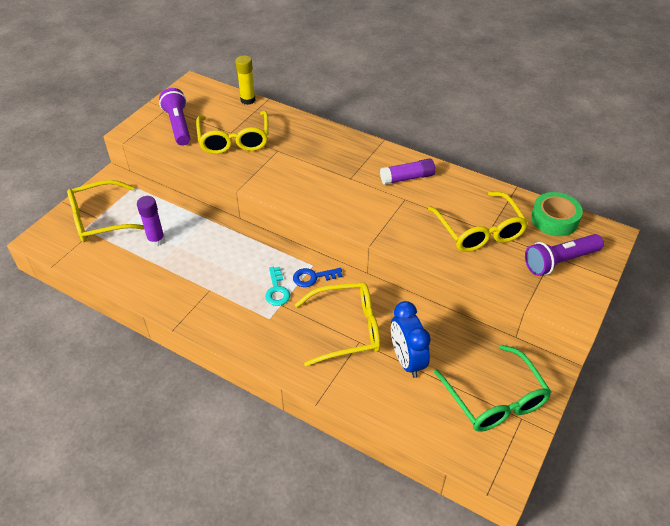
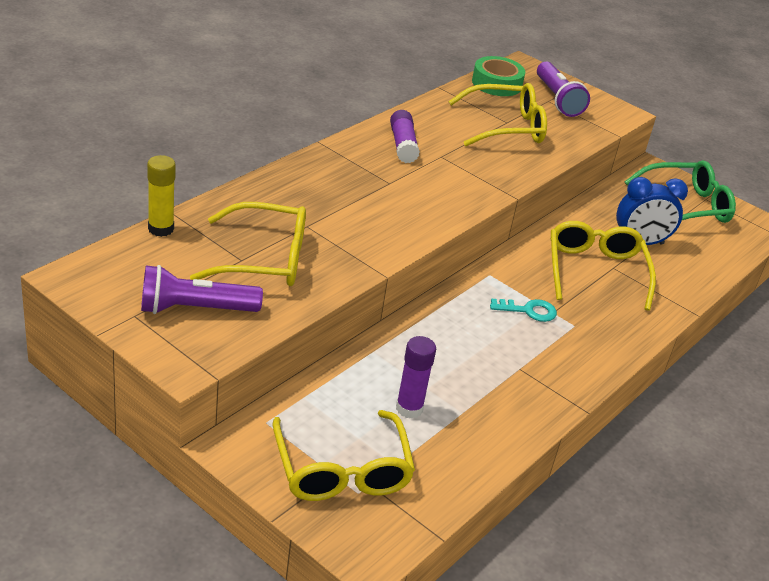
camera: 85 degrees left, 10 degrees down
(313, 277) = (511, 278): blue key -> none

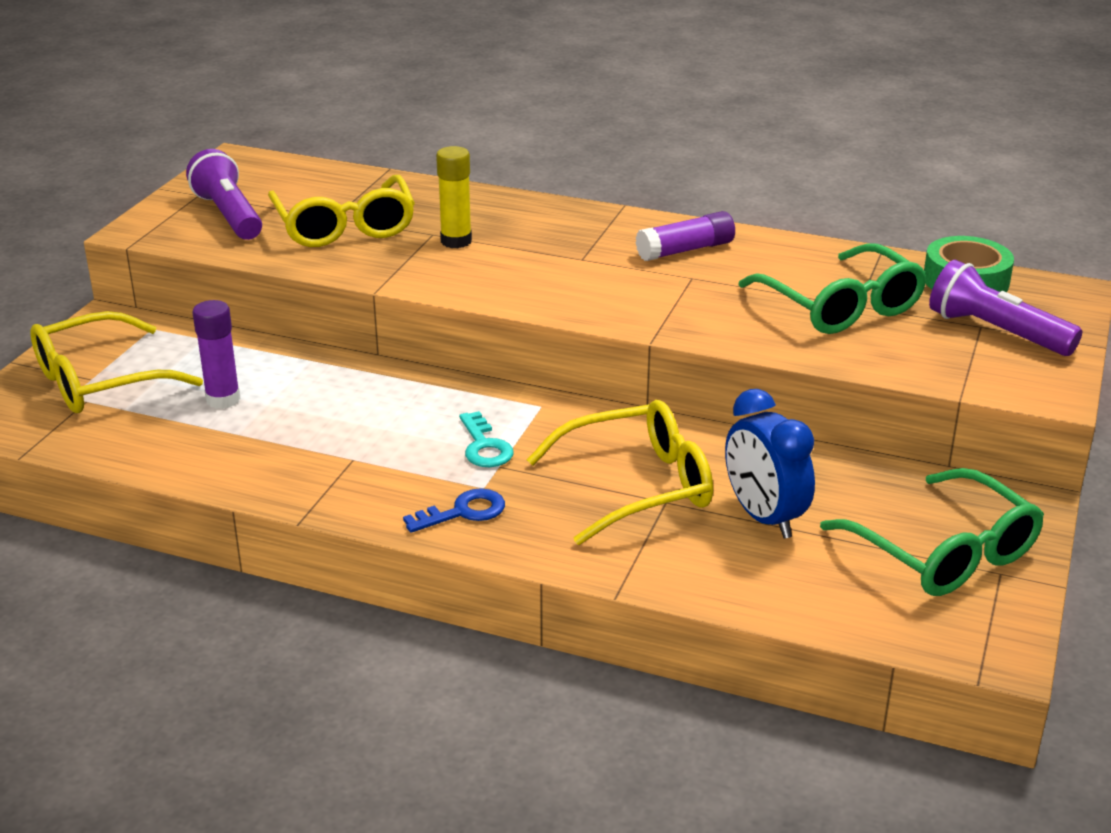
camera: 75 degrees right, 5 degrees down
(161, 229) = (351, 173): yellow glue stick -> yellow glue stick (456, 241)
(505, 127) = (840, 306): yellow glasses -> green glasses
(557, 99) = (996, 332): purple flashlight -> purple flashlight turned 75 degrees clockwise
(599, 341) = (463, 512): none -> blue key

